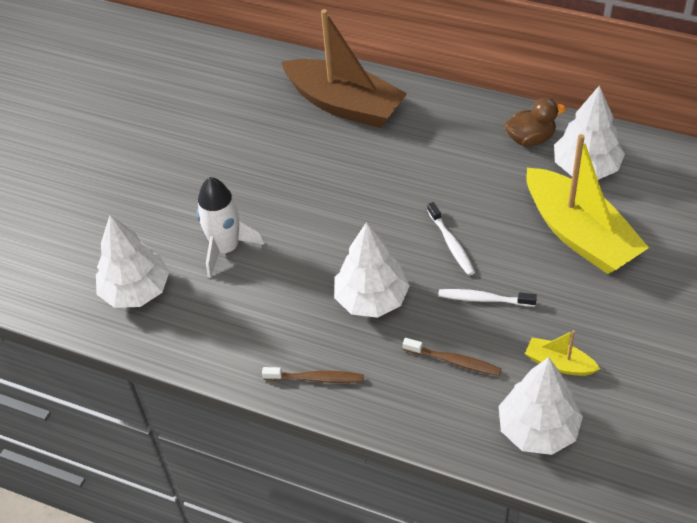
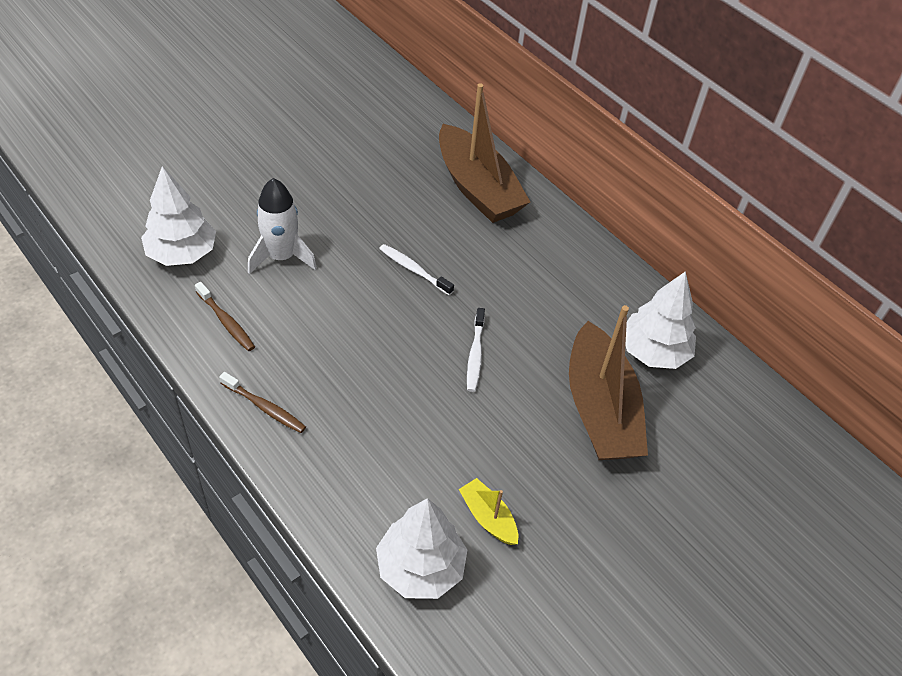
camera: 20 degrees right, 0 degrees up
(372, 299) = (367, 365): white tree -> none
(454, 361) = (394, 460): brown toothbrush -> brown toothbrush (226, 321)
(484, 299) = (465, 419): white toothbrush -> white toothbrush (414, 270)
(530, 138) = (621, 299): brown duck -> none
(579, 234) = (600, 409): yellow boat -> brown boat

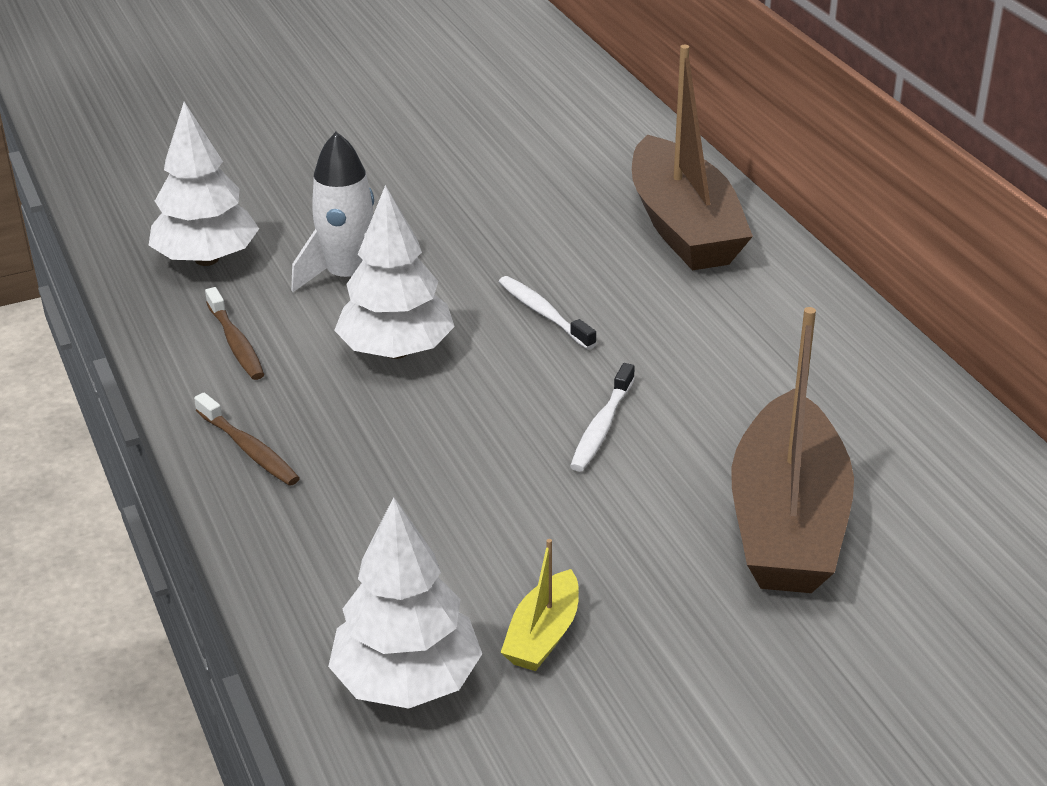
camera: 20 degrees right, 15 degrees down
(488, 517) = (543, 635): yellow boat -> yellow boat turned 135 degrees counterclockwise
(653, 352) = (909, 460): white tree -> white tree (396, 351)

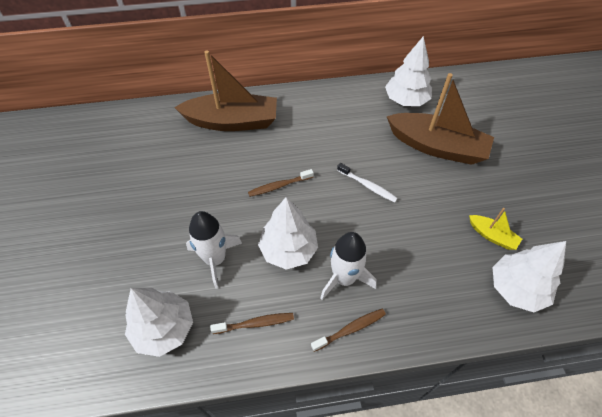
camera: 75 degrees left, 20 degrees up
(355, 427) = (344, 278): none -> white rocket
(544, 313) = (279, 186): white toothbrush -> brown toothbrush
(924, 454) = (406, 100): none -> white tree

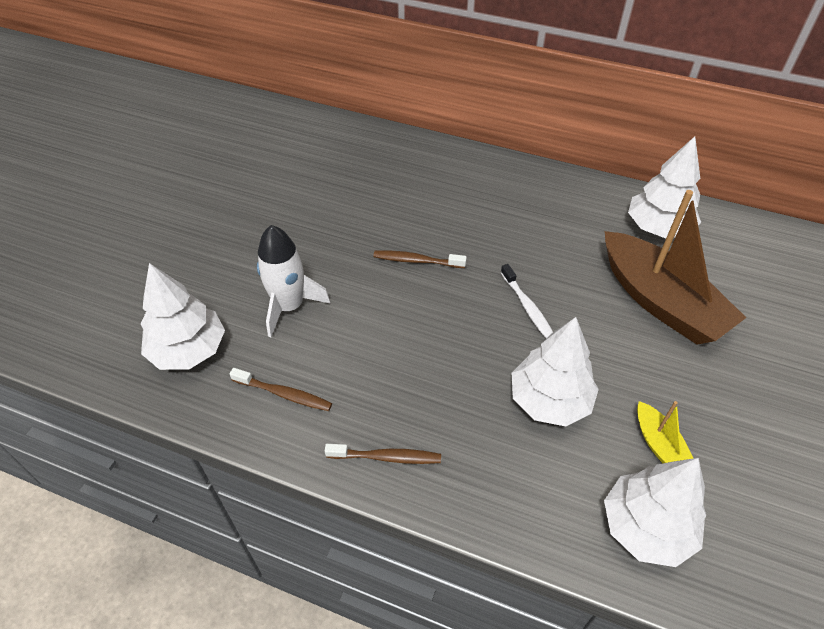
camera: 30 degrees right, 5 degrees down
(232, 121) = (412, 168): brown boat -> none
(288, 250) = (377, 335): white tree -> white tree (549, 400)
(344, 278) = (420, 398): white rocket -> none

